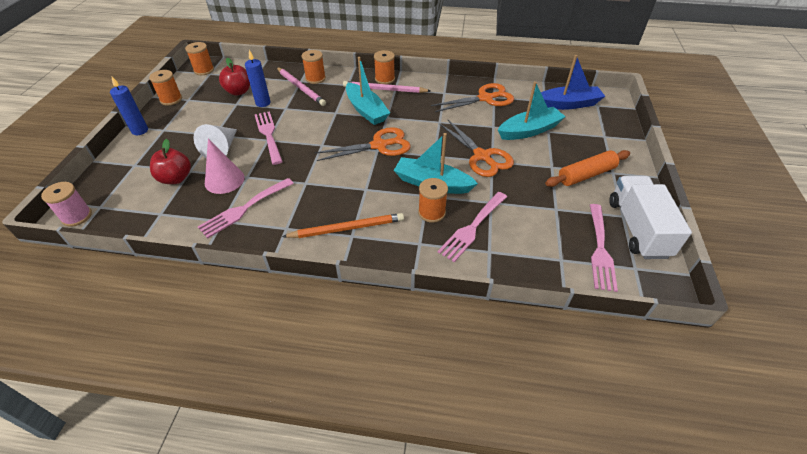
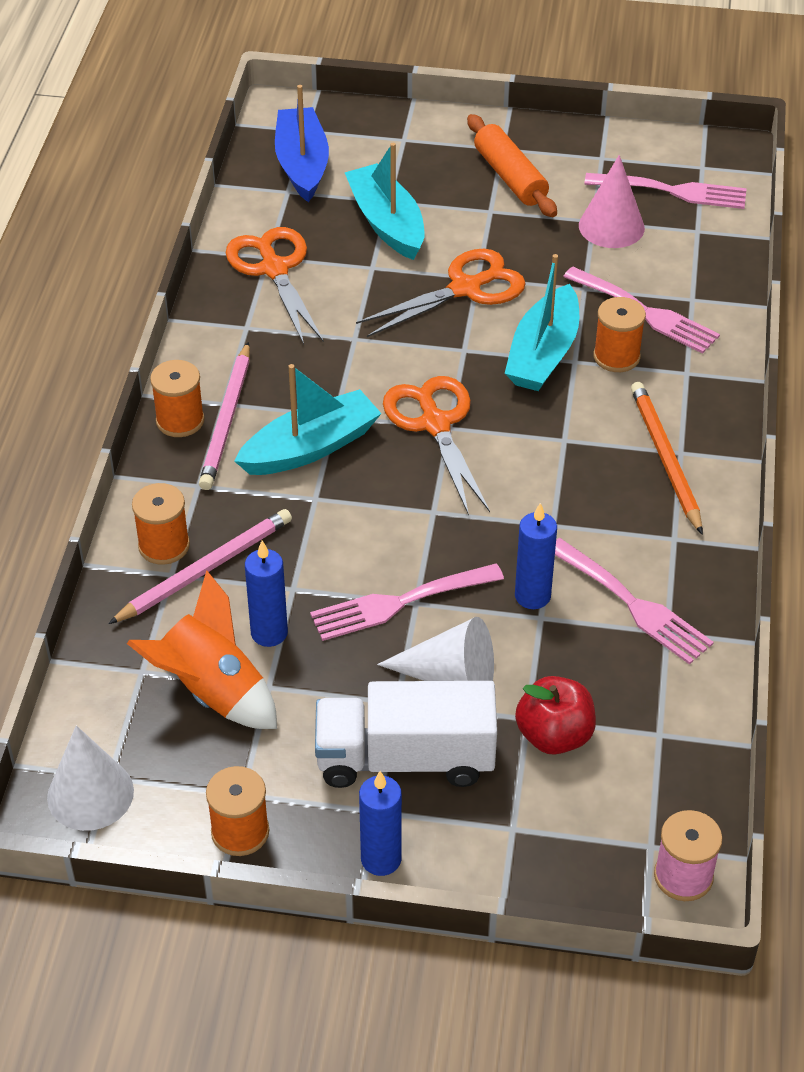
camera: 90 degrees left, 0 degrees up
(204, 70) = (90, 794): orange spool -> white cone
(224, 180) = (554, 651): pink cone -> pink cone (611, 226)
(238, 91) = (212, 691): red apple -> orange rocket
(260, 174) = (532, 596): none -> blue candle
(637, 228) = (626, 149): white truck -> white truck (405, 758)

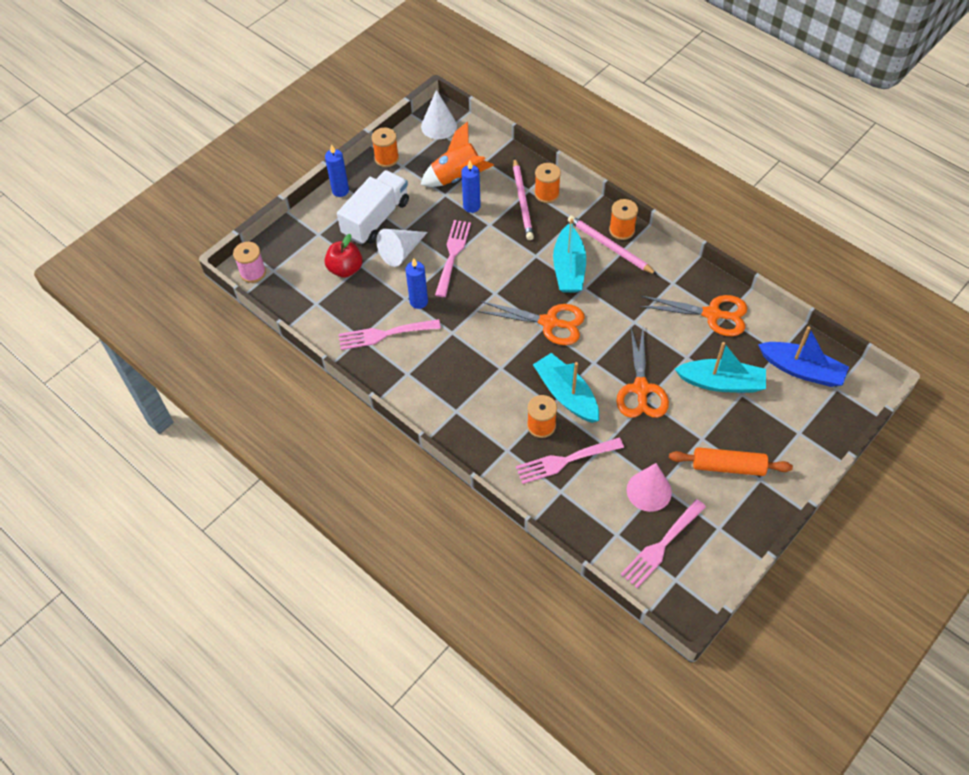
camera: 125 degrees right, 10 degrees up
(665, 458) = (457, 401): orange pencil -> none

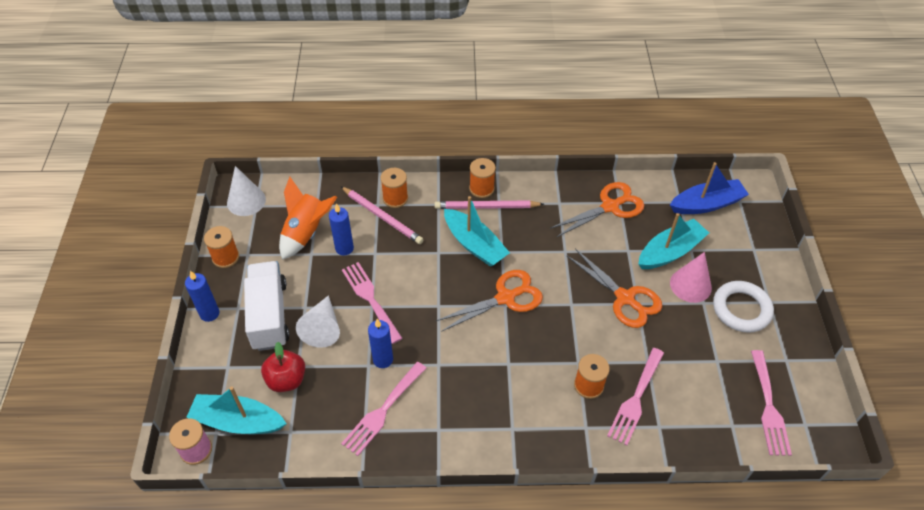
camera: 45 degrees left, 5 degrees down
(566, 394) = (579, 345): turquoise boat -> turquoise boat (238, 421)
(649, 491) = (715, 372): pink cone -> pink cone (690, 285)
(728, 466) = (741, 309): orange rolling pin -> white ring

